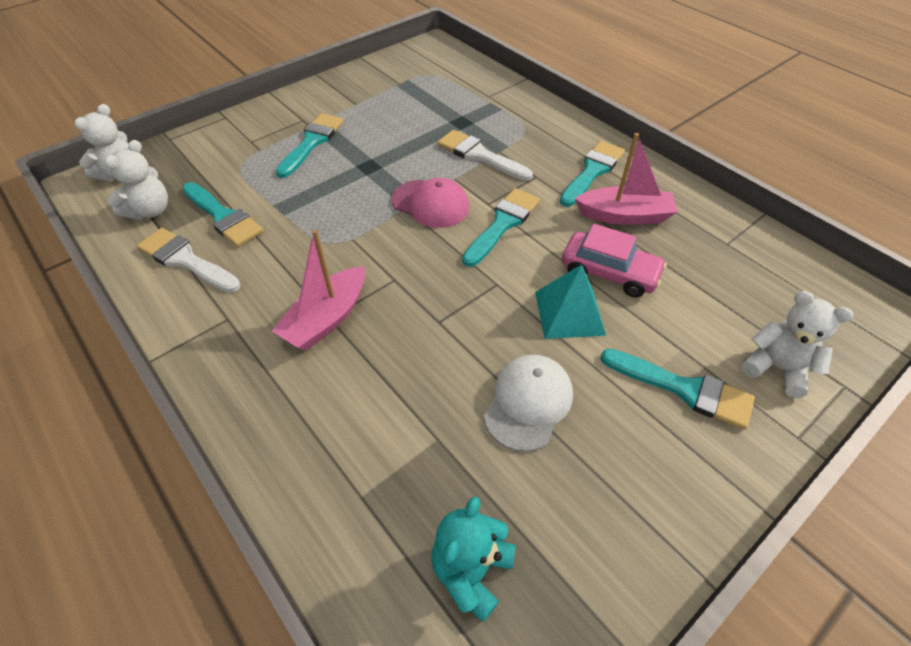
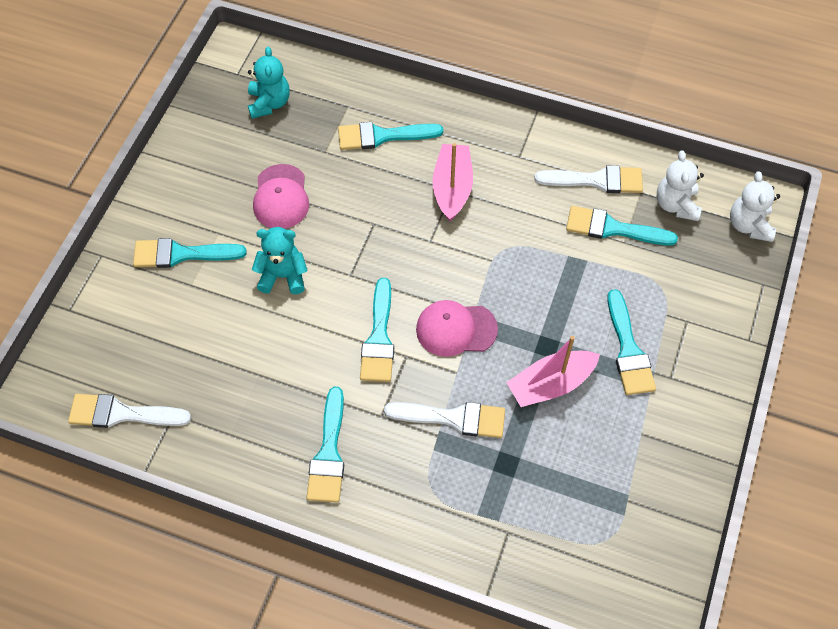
camera: 150 degrees right, 10 degrees up
(350, 422) = (382, 136): none -> turquoise brush
(528, 403) = (281, 197): white cap -> pink cap
(569, 313) = (283, 276): turquoise pyramid -> turquoise teddy bear
(609, 272) = (266, 329): pink car -> none
(624, 216) = (275, 403): pink boat -> pink boat (550, 384)
(776, 367) = (119, 301): white teddy bear -> none
(781, 263) = (121, 413): none -> white brush

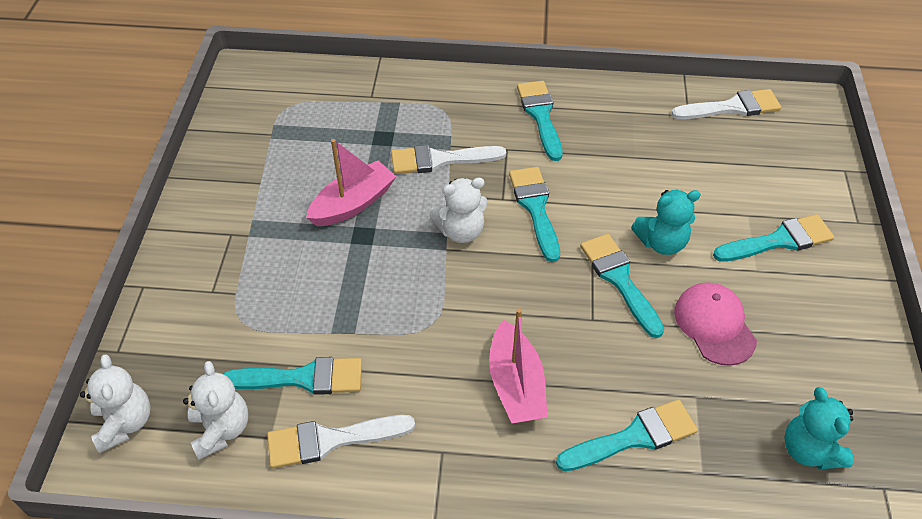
camera: 165 degrees right, 10 degrees down
(456, 329) = (461, 231): pink cap -> white teddy bear
(628, 350) = (276, 249): turquoise brush -> turquoise brush (619, 279)

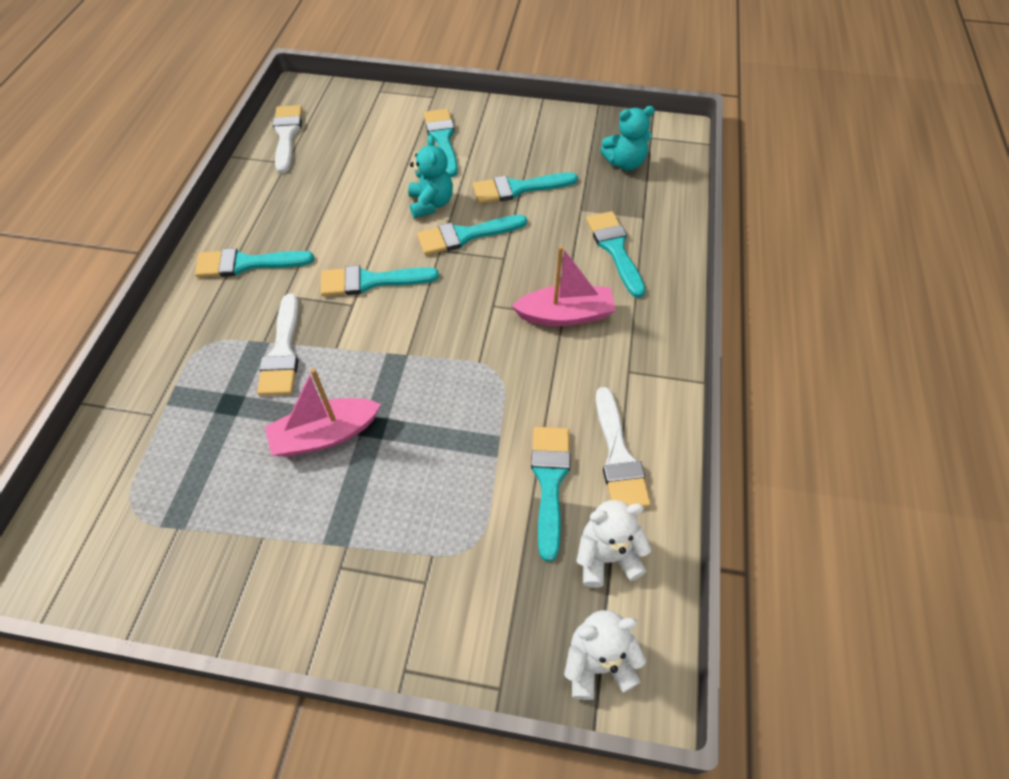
camera: 85 degrees left, 5 degrees up
(353, 204) = (325, 435): pink boat -> pink boat turned 75 degrees counterclockwise
(461, 231) = (387, 341): white teddy bear -> none
(714, 325) = (518, 188): pink cap -> turquoise brush

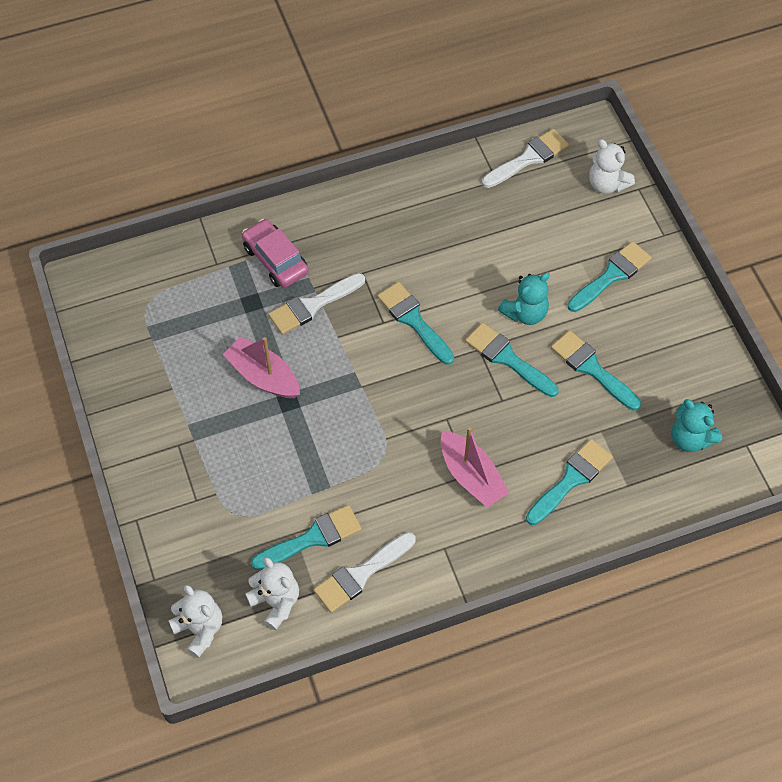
camera: 60 degrees right, 5 degrees up
(201, 358) = (275, 260): none -> pink car
(247, 264) = (374, 228): turquoise brush -> none
(358, 104) = (607, 184): none -> white teddy bear

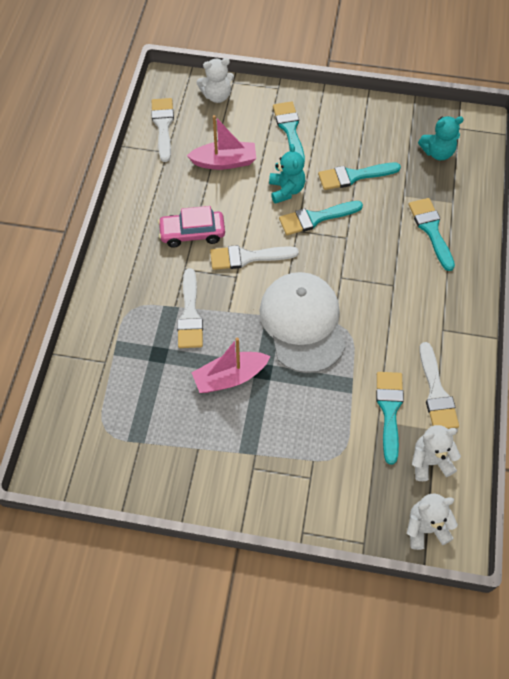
camera: 60 degrees left, 0 degrees up
(275, 260) = (132, 319): pink car -> pink car (192, 233)
(366, 409) = (302, 323): none -> white cap
(413, 320) = (247, 257): turquoise brush -> white brush
(471, 476) = (395, 285): pink boat -> pink boat (224, 162)

